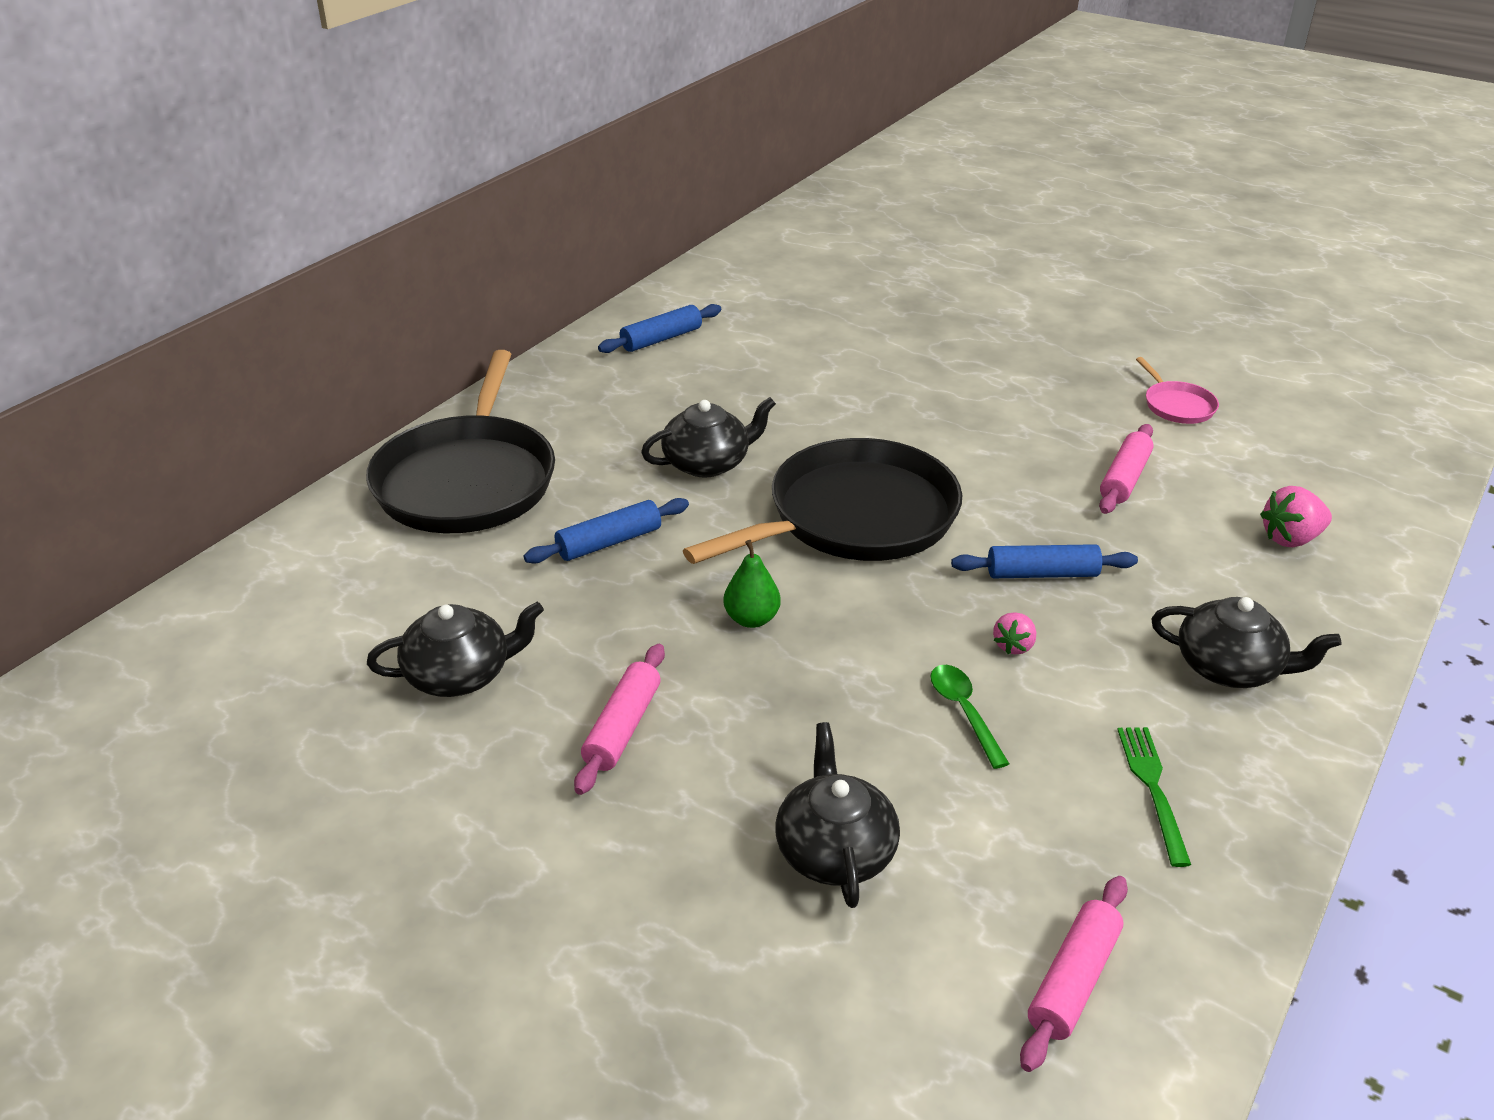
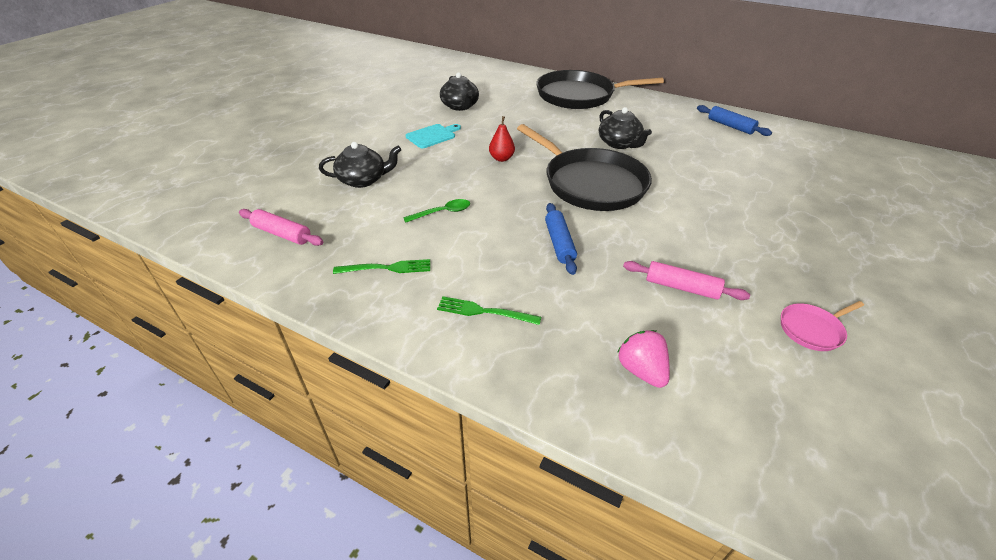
camera: 85 degrees right, 5 degrees up
(609, 542) = (547, 125): blue rolling pin -> none
(623, 728) = (432, 136): pink rolling pin -> turquoise cutting board
(751, 619) = (501, 158): green pear -> red pear
(1013, 646) = (493, 230): pink strawberry -> none
(1229, 668) = (484, 311): black teapot -> green fork

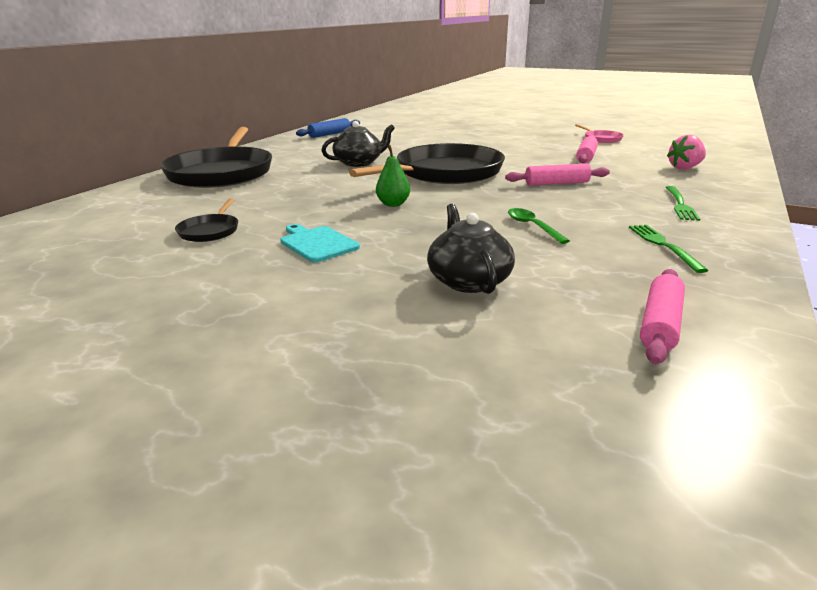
camera: 90 degrees left, 15 degrees down
(460, 106) = (210, 231): black teapot -> black pan
(501, 158) = (393, 204): red pear -> green pear
(559, 243) = (556, 183): blue rolling pin -> pink rolling pin

